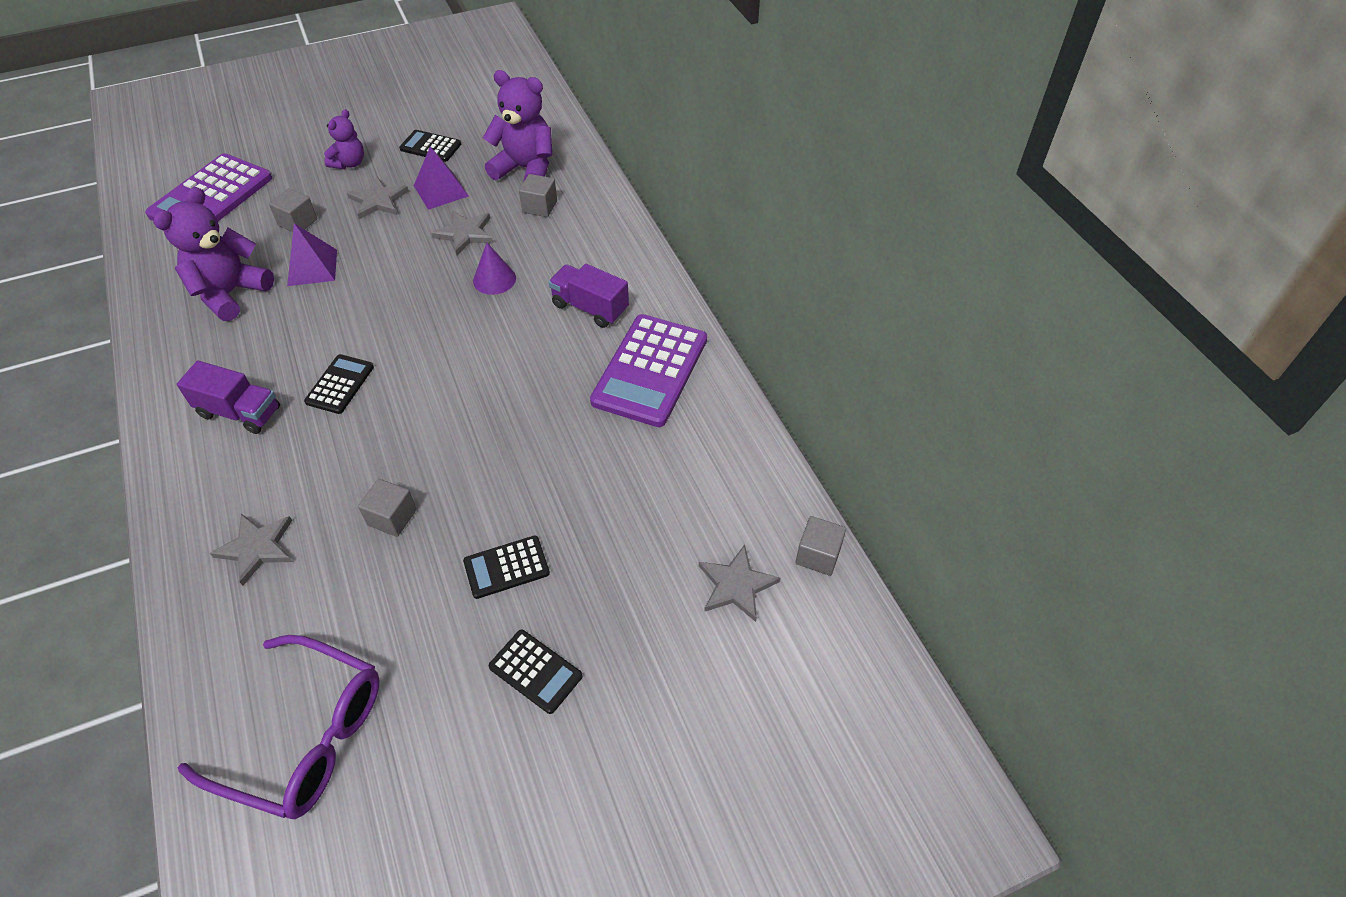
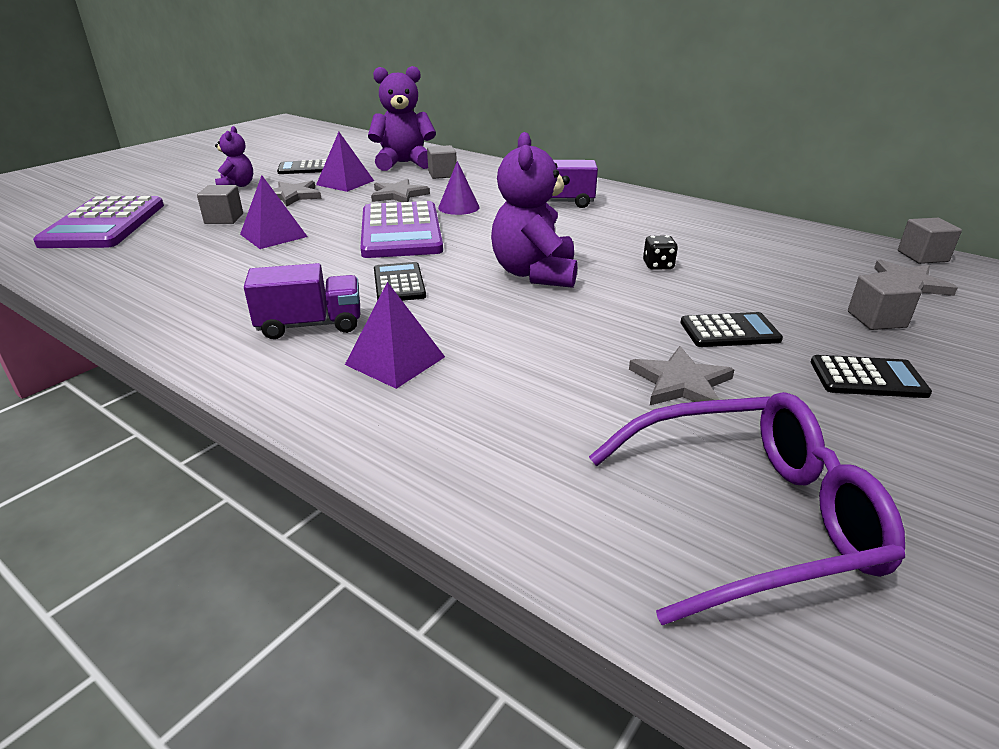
camera: 30 degrees left, 20 degrees down
(230, 293) = (199, 265): purple teddy bear -> purple teddy bear (535, 274)
(255, 482) = (395, 360): none -> purple pyramid
(257, 548) = (465, 402): grey star -> grey star (681, 383)
(392, 517) = (577, 337): grey cube -> grey cube (876, 319)
(506, 567) = (729, 331): black calculator -> black calculator turned 135 degrees counterclockwise
(558, 453) = (658, 265): none -> black dice
(650, 370) = (654, 216): purple calculator -> purple calculator (401, 231)

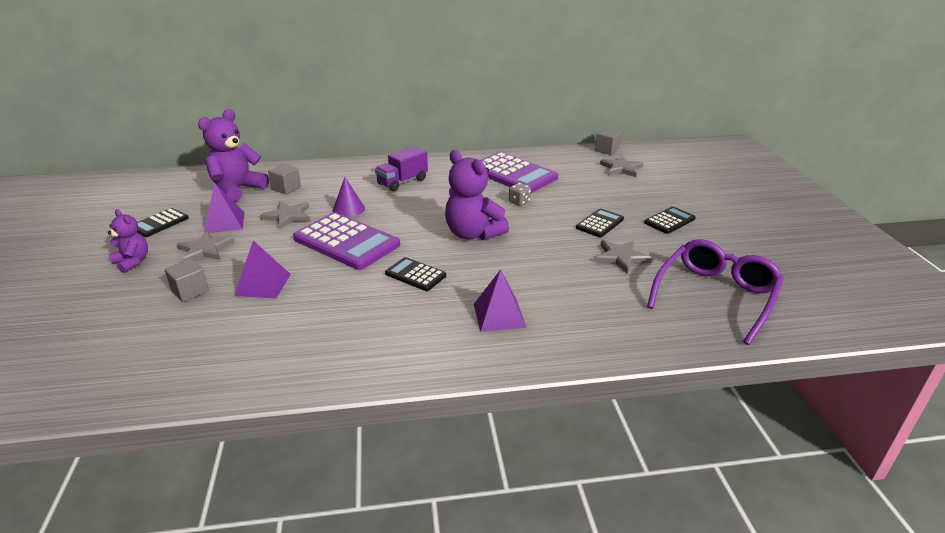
camera: 45 degrees left, 0 degrees up
(104, 224) = (84, 345): purple calculator -> purple calculator (513, 174)
(310, 325) = (419, 323): purple truck -> none
(658, 265) = (519, 202): black dice -> grey dice
(876, 319) = (636, 191): grey cube -> none

